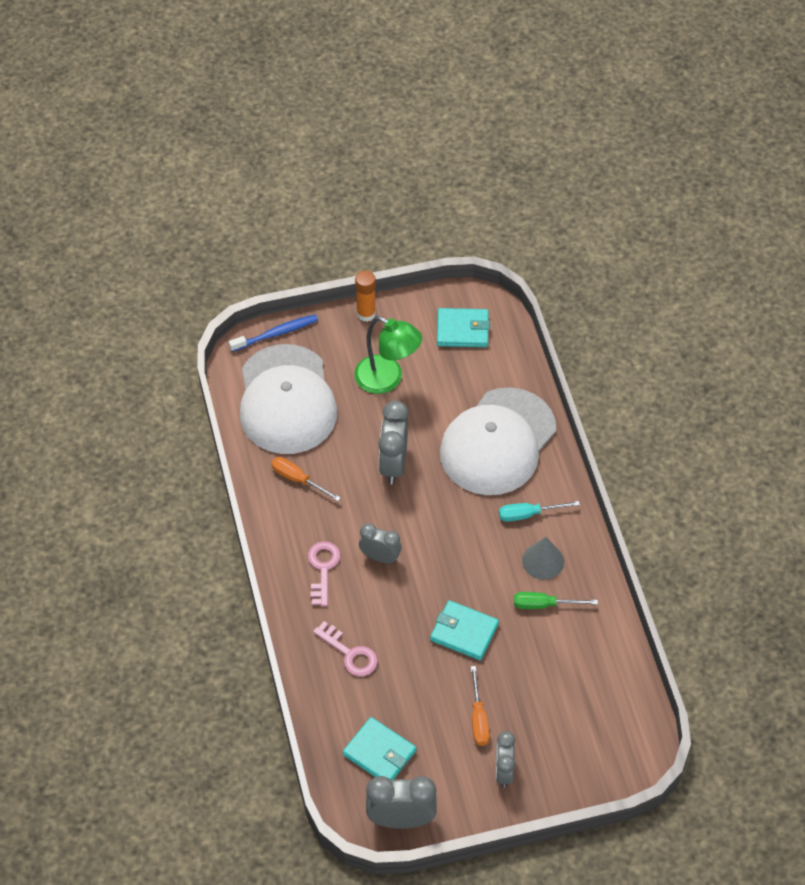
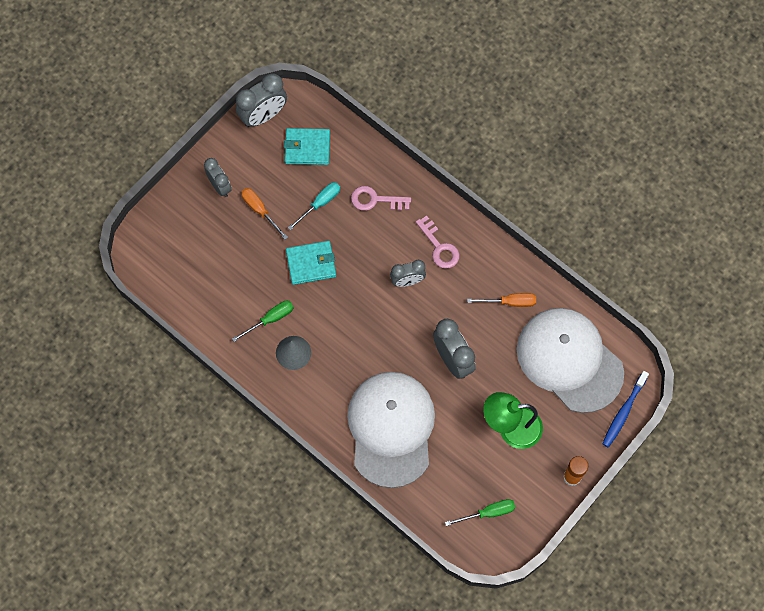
camera: 145 degrees right, 15 degrees up
(462, 330) = (488, 513): turquoise wallet -> green screwdriver
(528, 514) = (328, 383): turquoise screwdriver -> turquoise screwdriver (320, 203)

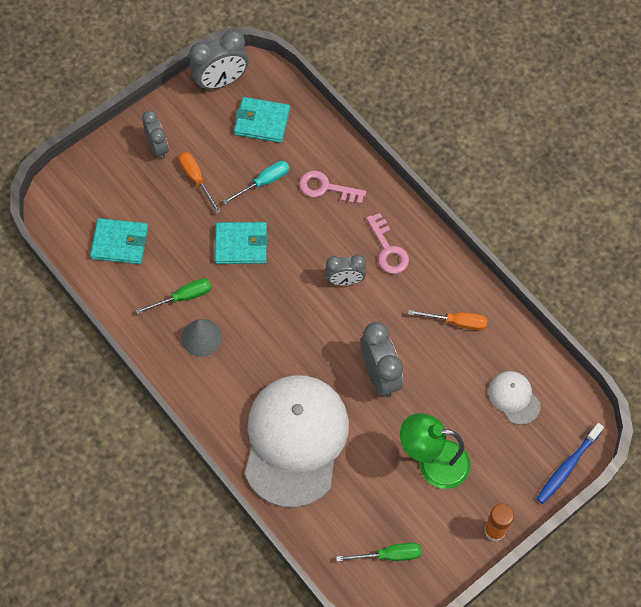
camera: 10 degrees right, 5 degrees down
(204, 279) = (120, 243): none -> turquoise wallet
(569, 360) = (514, 398): white cap -> white cap, size x0.43

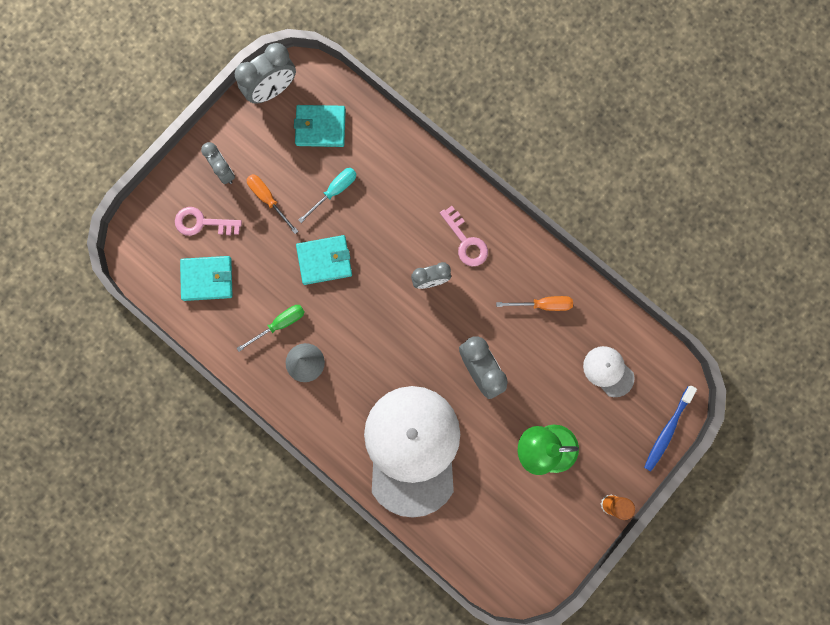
camera: 10 degrees left, 15 degrees up
(326, 188) = (395, 187): pink key -> pink key (202, 223)
(389, 555) = (518, 545): green screwdriver -> none

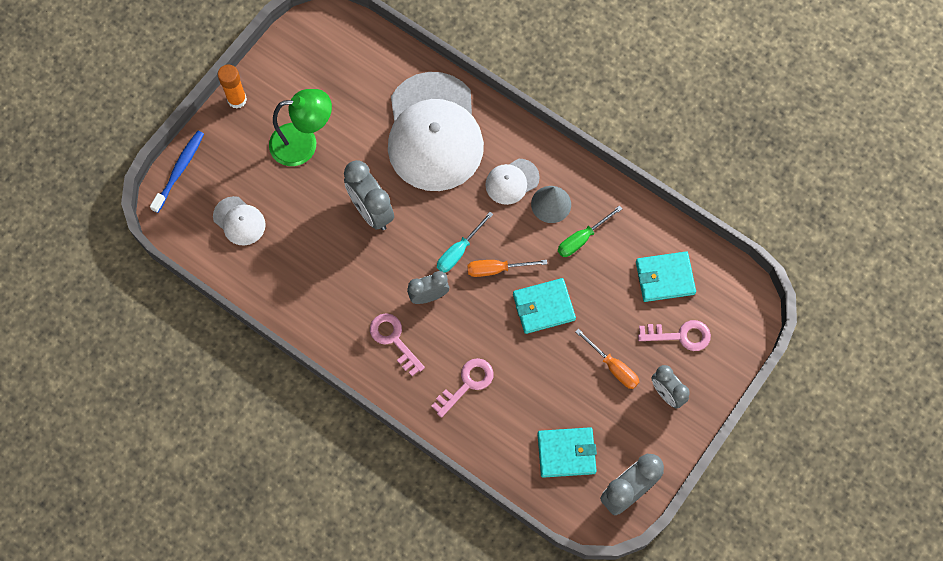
camera: 175 degrees right, 10 degrees down
(334, 191) = (542, 382): turquoise screwdriver -> turquoise screwdriver (459, 251)
(340, 389) = (512, 181): none -> white cap
(402, 195) = (467, 384): none -> pink key
(543, 305) = (308, 281): orange screwdriver -> orange screwdriver (496, 269)

